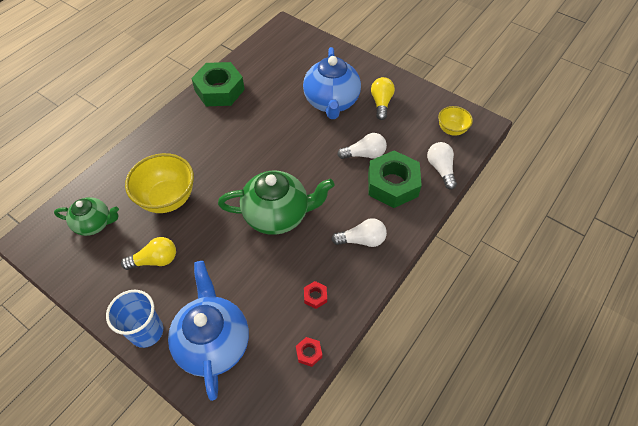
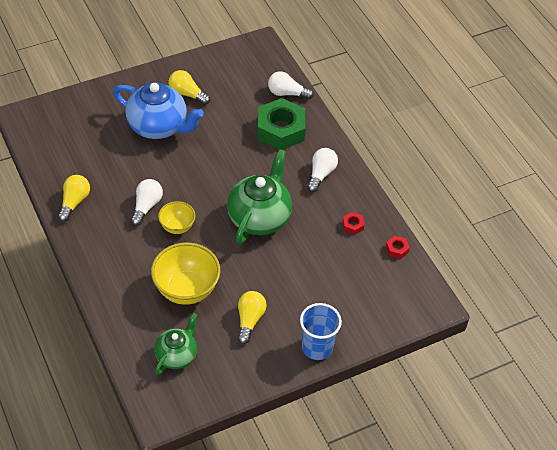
camera: 65 degrees left, 5 degrees down
(213, 342) = (353, 305): blue teapot -> none
(219, 90) = (74, 202): green nut -> yellow light bulb
(364, 154) = (237, 132): white light bulb -> white light bulb (146, 206)
(451, 130) = (252, 65): yellow bowl -> yellow bowl (177, 227)

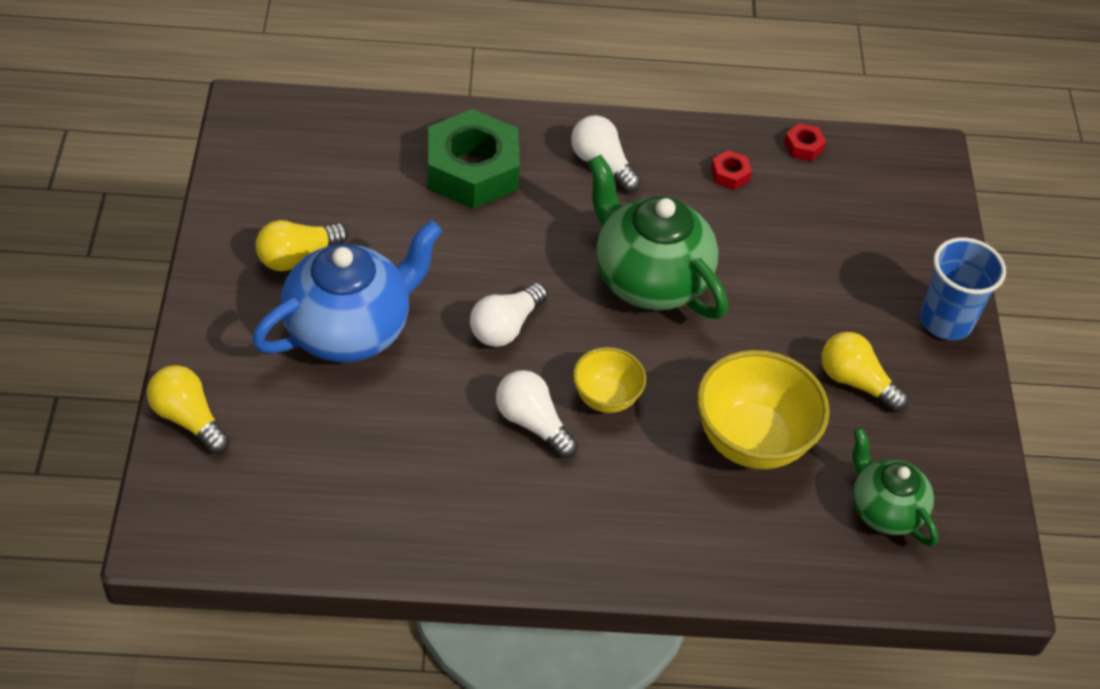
camera: 65 degrees left, 0 degrees up
(74, 202) = (455, 531): yellow light bulb -> yellow light bulb (188, 419)
(287, 93) = (394, 127): white light bulb -> white light bulb (505, 327)

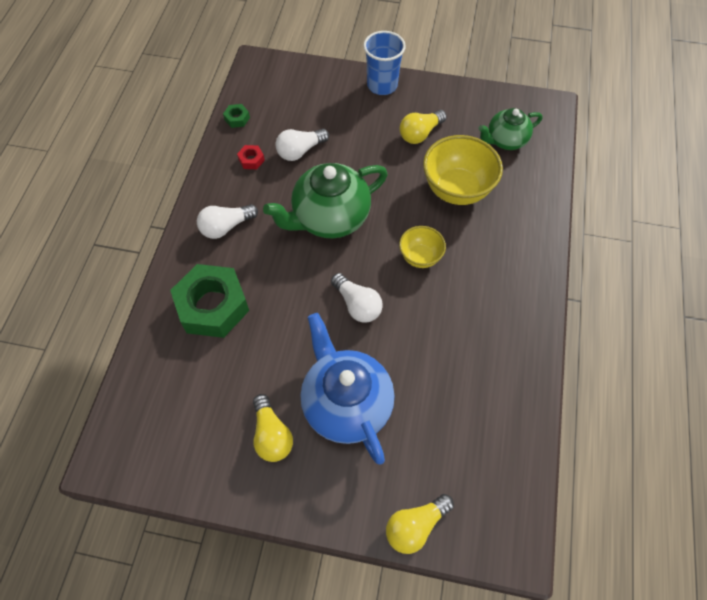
camera: 75 degrees left, 10 degrees up
(532, 423) = (436, 300): white light bulb -> white light bulb (300, 151)
(803, 146) = (237, 118): red nut -> green nut

